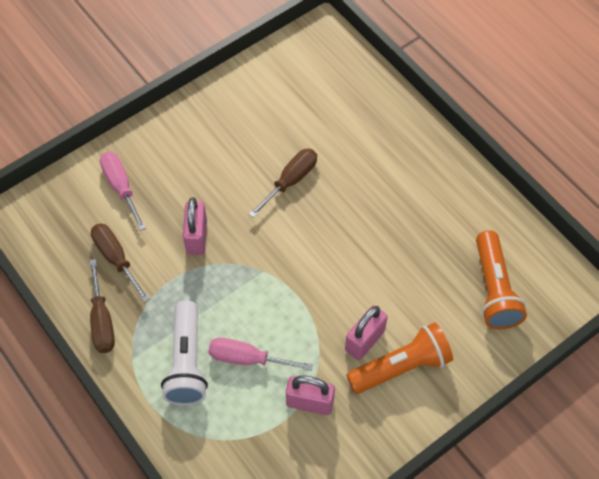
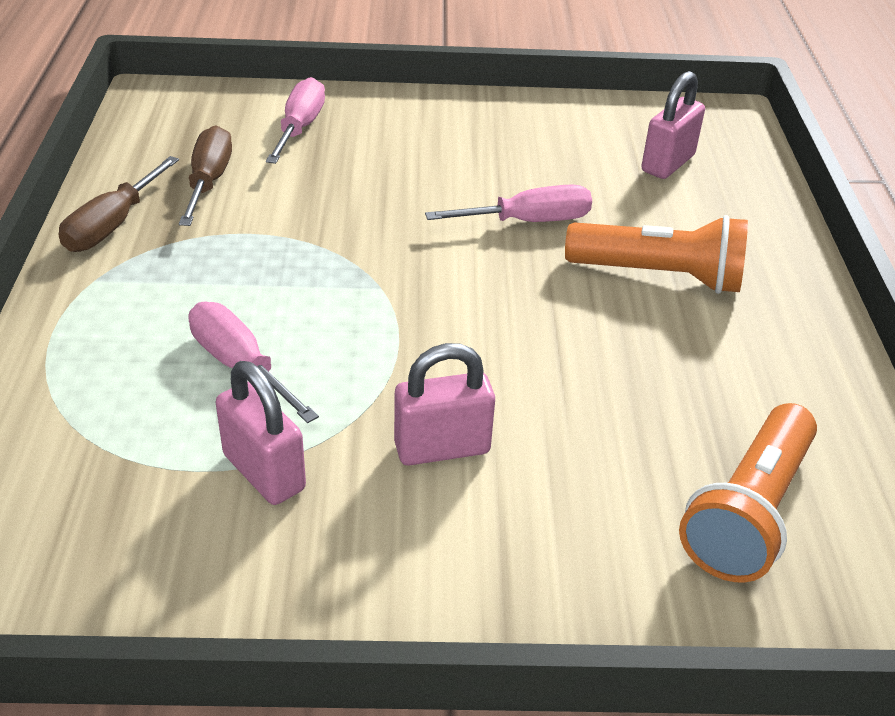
camera: 35 degrees right, 20 degrees down
(187, 362) = (156, 322): white flashlight -> none
(196, 237) = (333, 211): pink padlock -> pink padlock (667, 163)
(290, 181) = (528, 221): brown screwdriver -> pink screwdriver
(401, 366) = (467, 518): orange flashlight -> orange flashlight (659, 275)

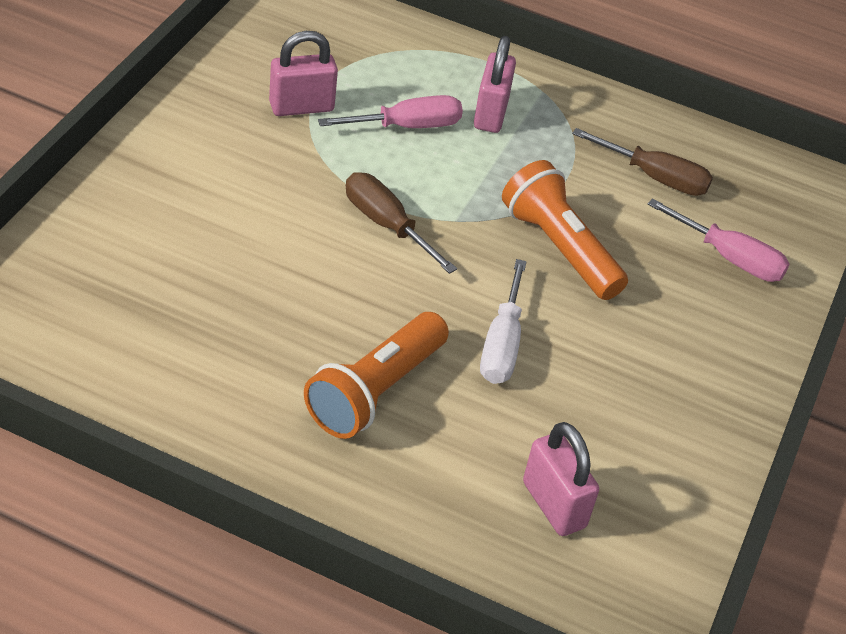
camera: 110 degrees right, 5 degrees up
(112, 225) = (610, 114): brown screwdriver -> brown screwdriver (386, 225)
(442, 448) = (267, 183): pink padlock -> pink padlock (490, 114)
(528, 221) = (501, 344): pink screwdriver -> white screwdriver
(749, 513) = (104, 295): orange flashlight -> orange flashlight (559, 248)

